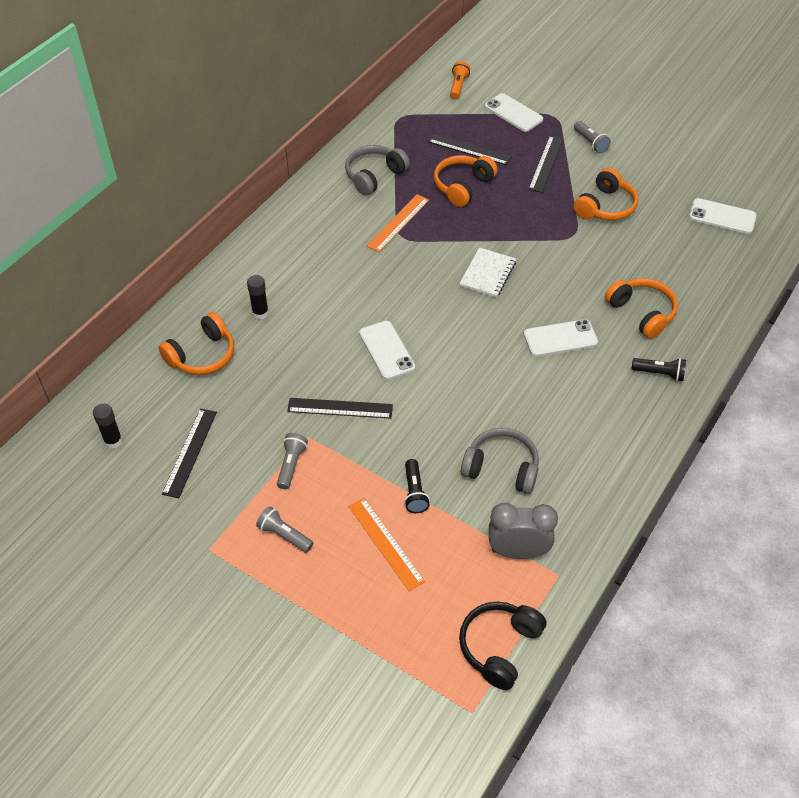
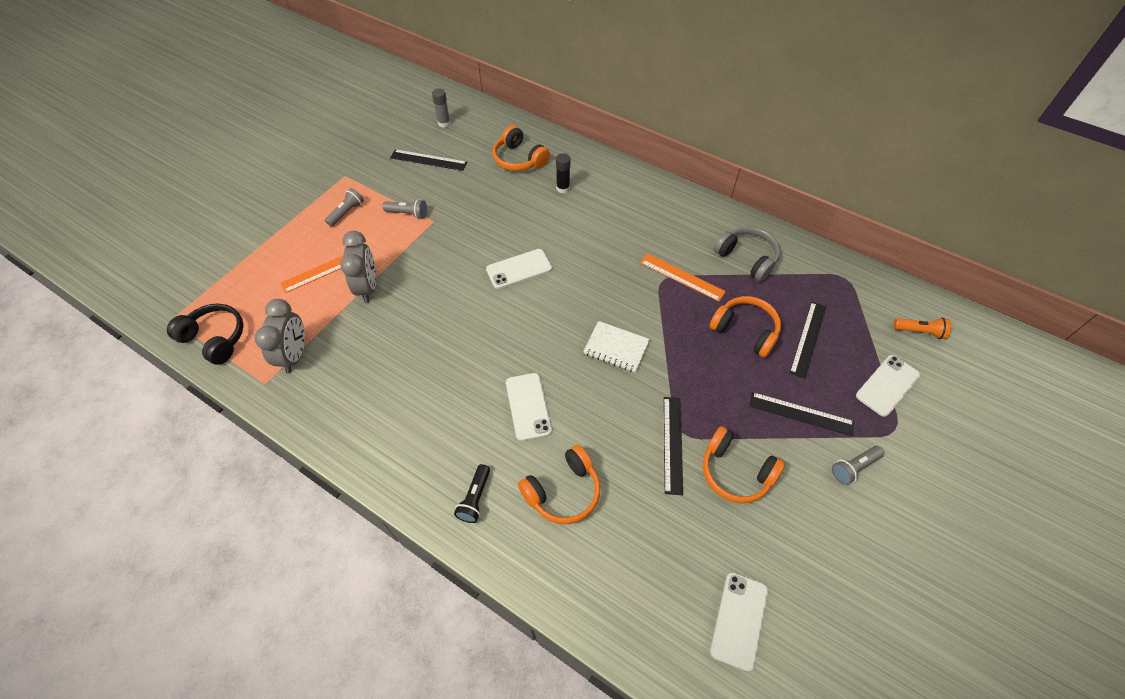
camera: 90 degrees right, 5 degrees up
(113, 441) = (444, 123): black glue stick -> grey glue stick
(340, 408) = (458, 240): black ruler -> black ruler (672, 444)
(414, 492) = (367, 287): black flashlight -> grey clock
(501, 468) = (380, 348): grey headphones -> none

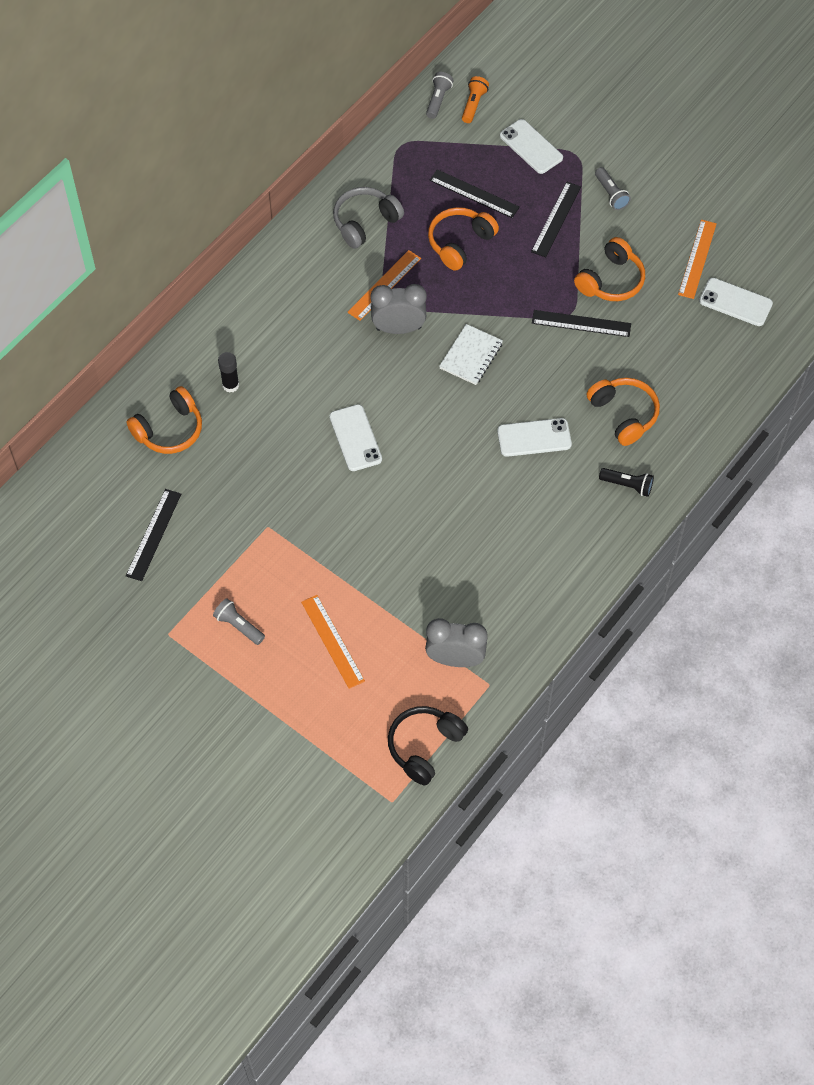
camera: 85 degrees left, 5 degrees up
(367, 287) = (365, 593): grey clock -> grey clock (398, 328)
(408, 213) = (250, 555): grey flashlight -> grey flashlight (438, 100)
(444, 123) = (80, 517): grey glue stick -> none
(792, 570) = (697, 259): none -> orange ruler

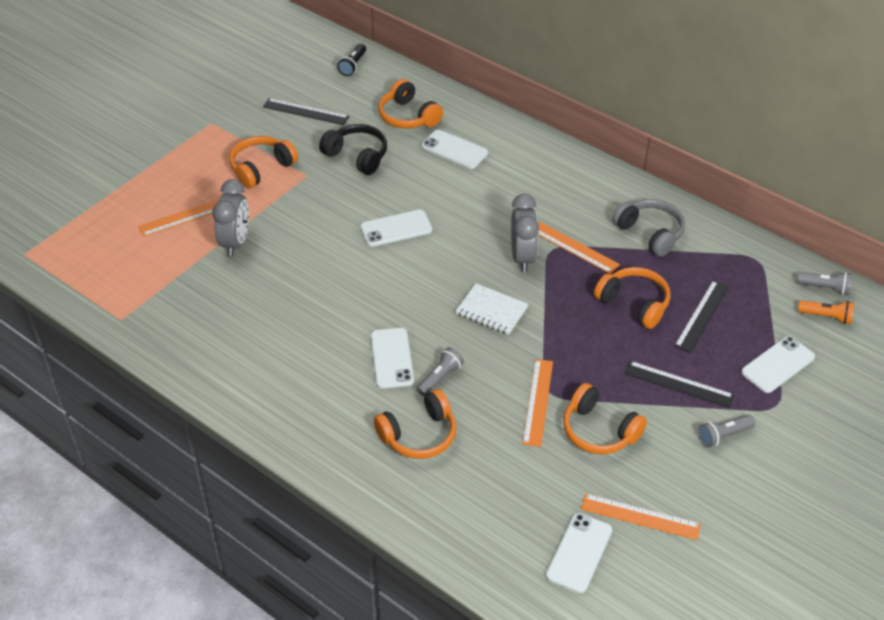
camera: 90 degrees right, 15 degrees down
(230, 385) = (454, 150): black glue stick -> white phone
(239, 626) = (212, 161): grey flashlight -> grey flashlight (440, 378)
(253, 573) = (261, 168): none -> orange headphones
(424, 746) = (70, 275): black headphones -> black headphones (357, 156)
(455, 659) = (152, 296): grey clock -> grey clock (235, 242)
(581, 323) = (538, 402): black ruler -> orange ruler
(627, 485) = (329, 434): black flashlight -> black flashlight (353, 65)

